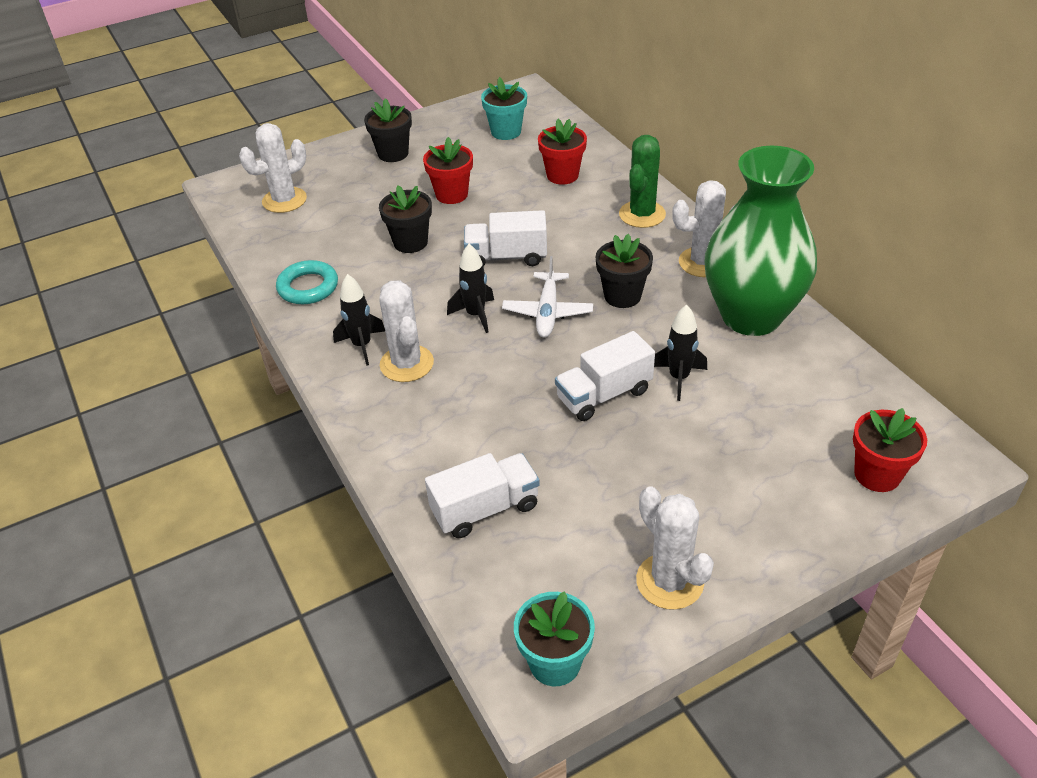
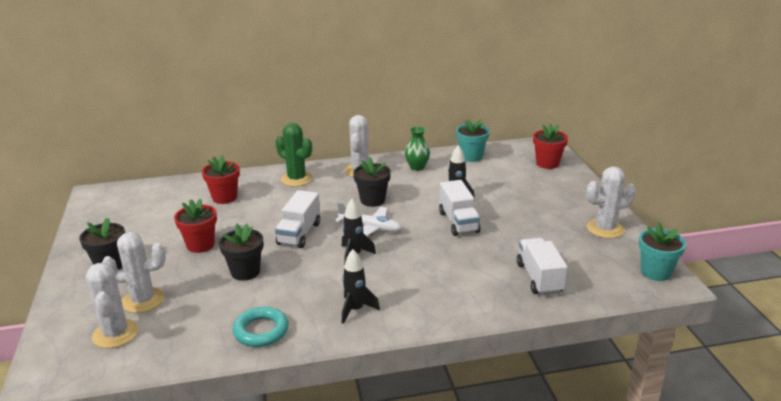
camera: 75 degrees left, 15 degrees down
(407, 364) = (388, 291): white cactus -> white cactus (143, 300)
(506, 132) = (142, 210): turquoise flower pot -> turquoise flower pot (471, 157)
(751, 316) = (417, 167): green vase -> green vase, size x0.40

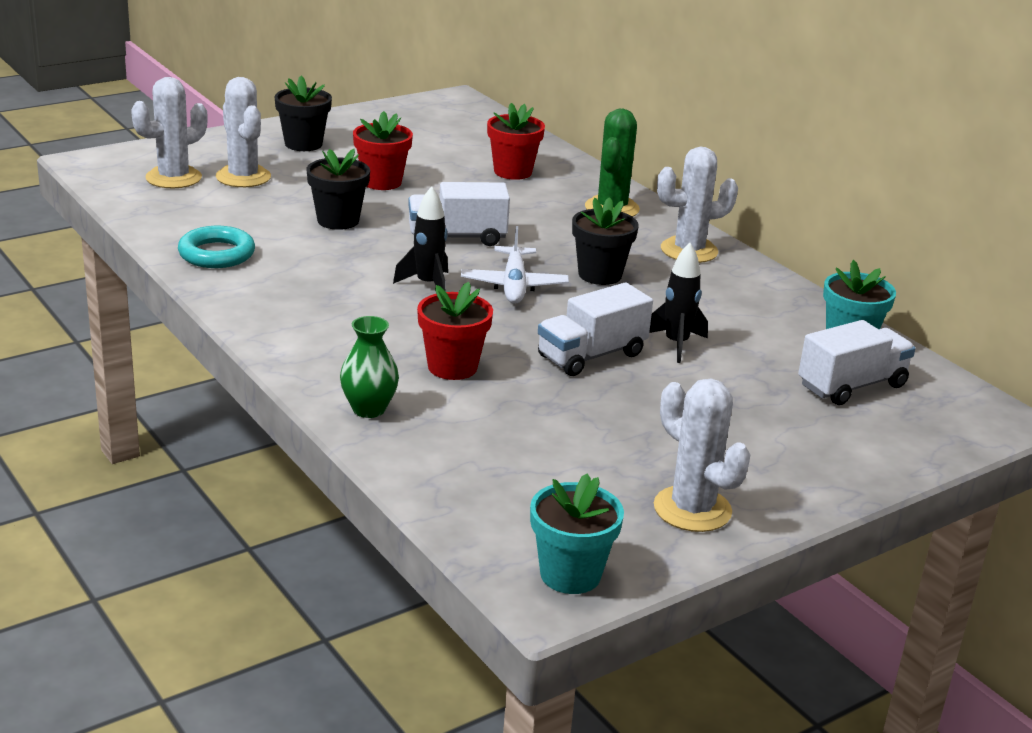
camera: 65 degrees right, 0 degrees up
(355, 310) = (293, 306): black rocket -> none
(417, 167) = (750, 296): green vase -> green vase (369, 409)
(539, 278) = (466, 447): white truck -> white truck (852, 386)
(547, 163) = (910, 427): red flower pot -> red flower pot (452, 367)

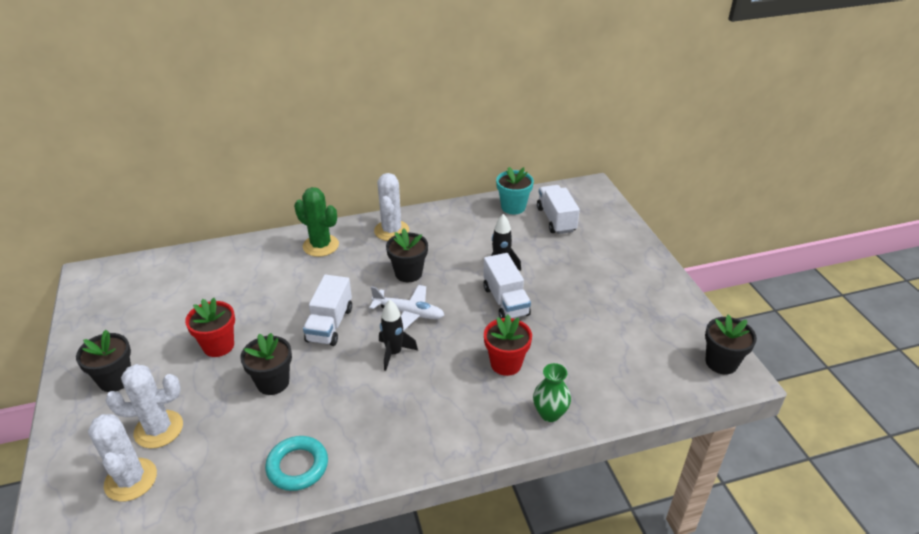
camera: 70 degrees left, 10 degrees up
(513, 172) = (240, 275): red flower pot -> none
(570, 574) = (721, 362): turquoise flower pot -> black flower pot
(692, 509) = (664, 304): white cactus -> none

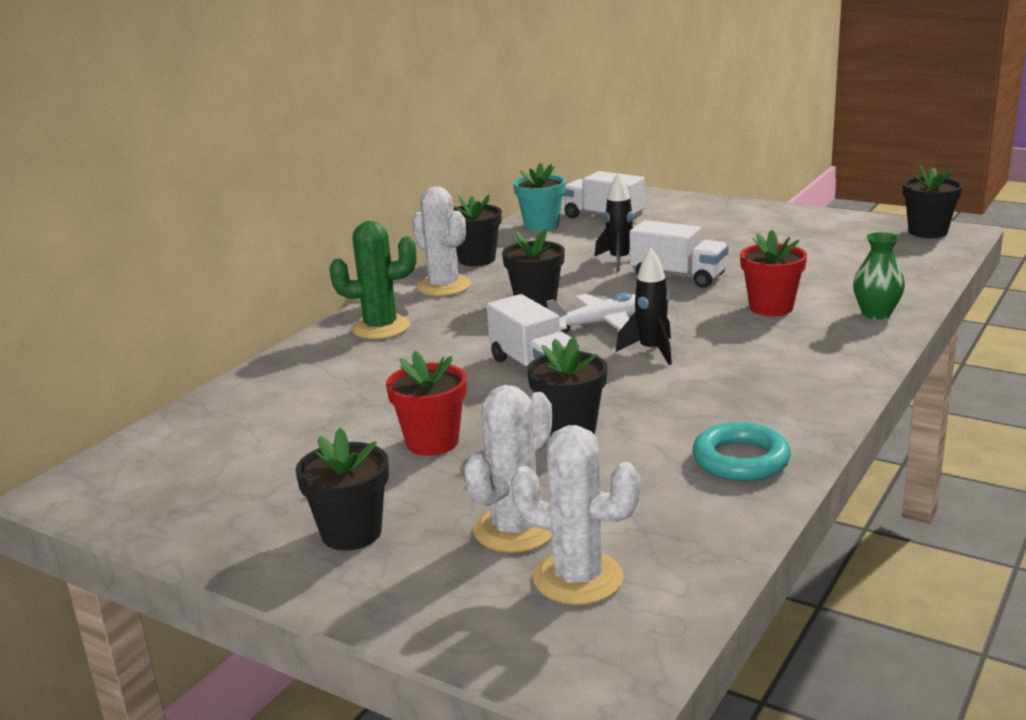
camera: 40 degrees left, 15 degrees down
(438, 217) = (477, 259): none -> black flower pot

